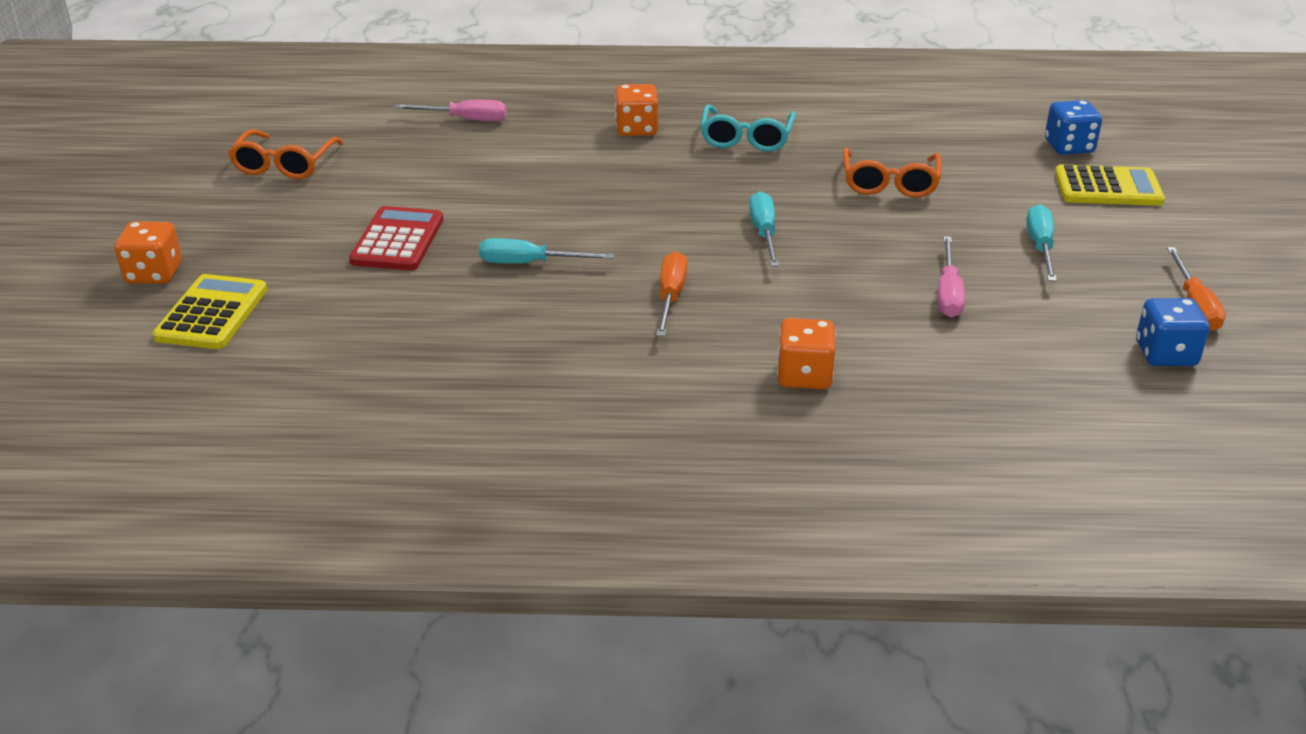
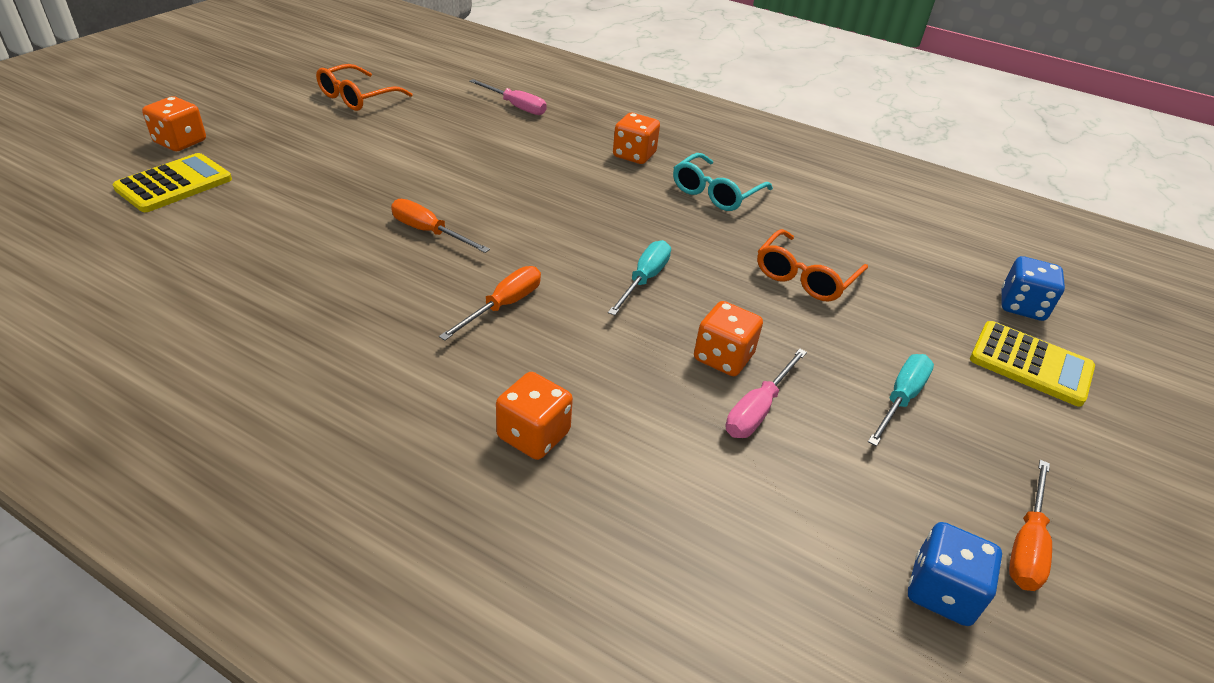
camera: 25 degrees right, 5 degrees up
(398, 240) = (360, 178): red calculator -> none
(530, 263) = (429, 232): turquoise screwdriver -> orange screwdriver
(887, 268) = (723, 357): none -> orange dice

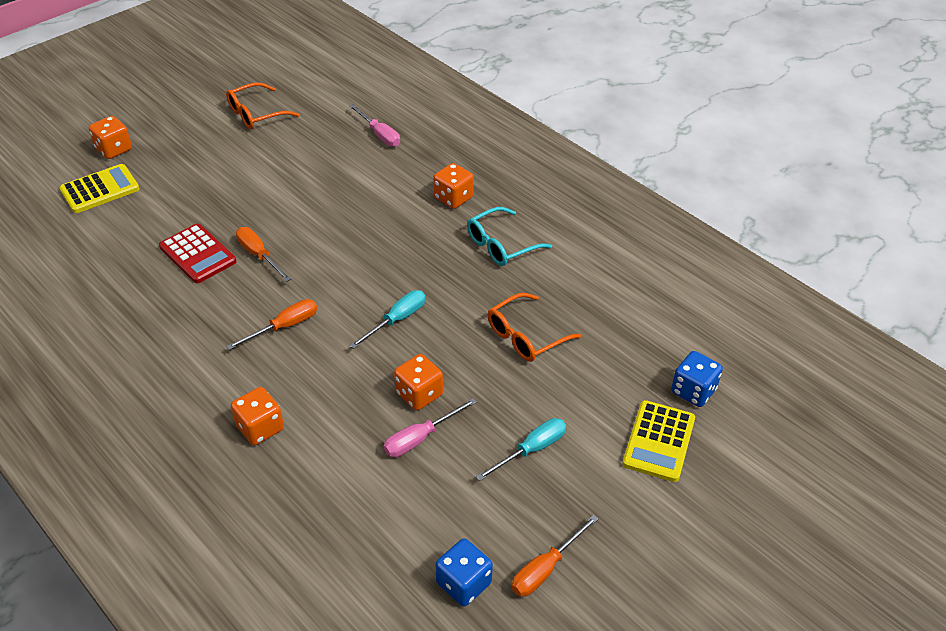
camera: 20 degrees right, 5 degrees up
(344, 240) = (197, 254): none -> red calculator
(1030, 364) = (658, 441): yellow calculator -> yellow calculator turned 60 degrees clockwise

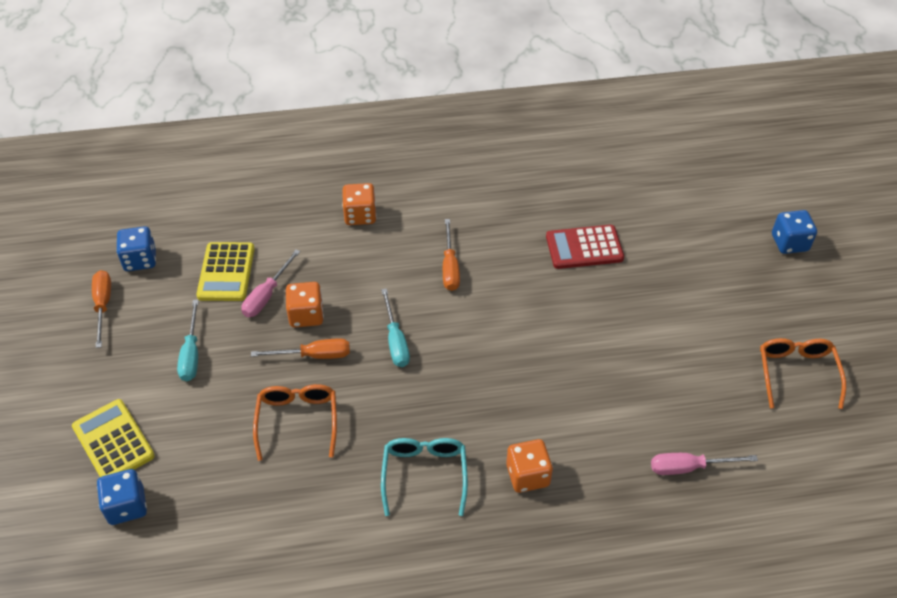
camera: 125 degrees right, 5 degrees up
(100, 189) = (725, 216): yellow calculator -> yellow calculator (226, 272)
(114, 149) = (789, 243): orange dice -> blue dice
(259, 255) = (552, 285): orange screwdriver -> orange screwdriver (314, 355)
(420, 438) = (267, 295): pink screwdriver -> pink screwdriver turned 150 degrees counterclockwise

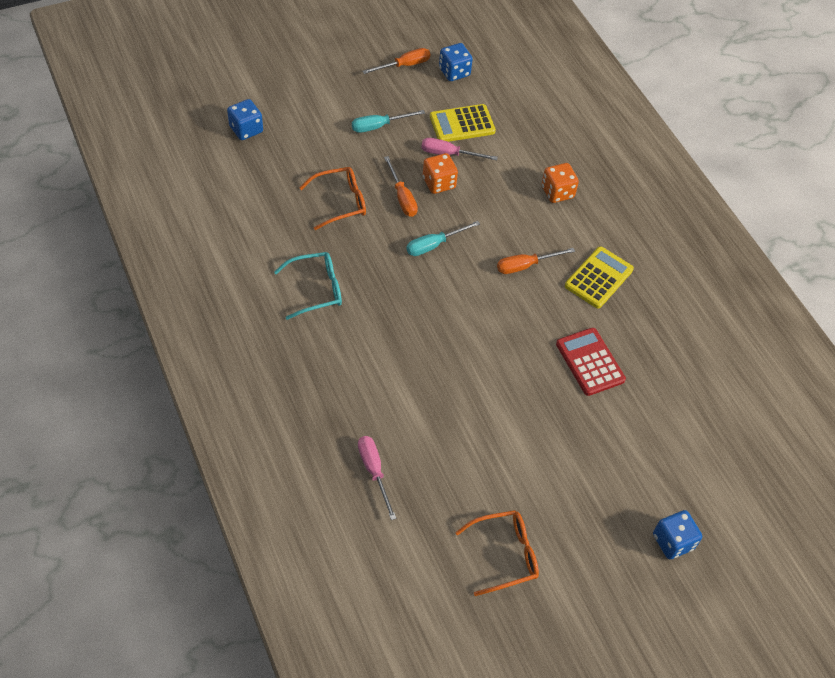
camera: 70 degrees right, 5 degrees up
(113, 441) = (293, 107): yellow calculator -> yellow calculator (598, 278)
(527, 475) = (334, 356): orange dice -> none

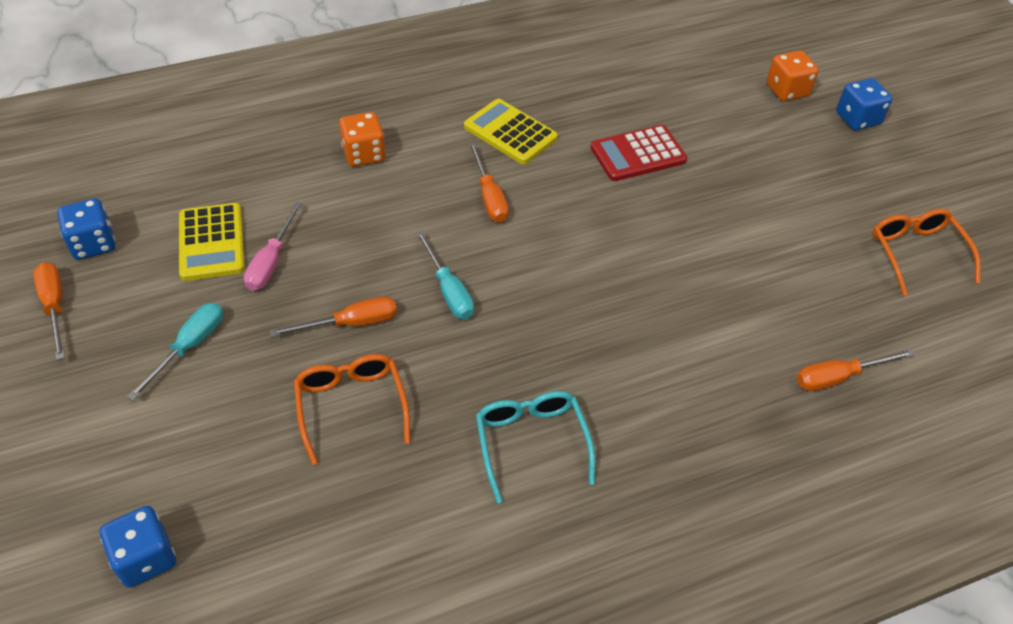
camera: 85 degrees left, 5 degrees down
(374, 471) = (838, 377): pink screwdriver -> orange screwdriver
(379, 126) = (189, 347): turquoise screwdriver -> turquoise screwdriver turned 135 degrees counterclockwise
(439, 183) = (328, 277): orange dice -> orange dice (787, 90)

